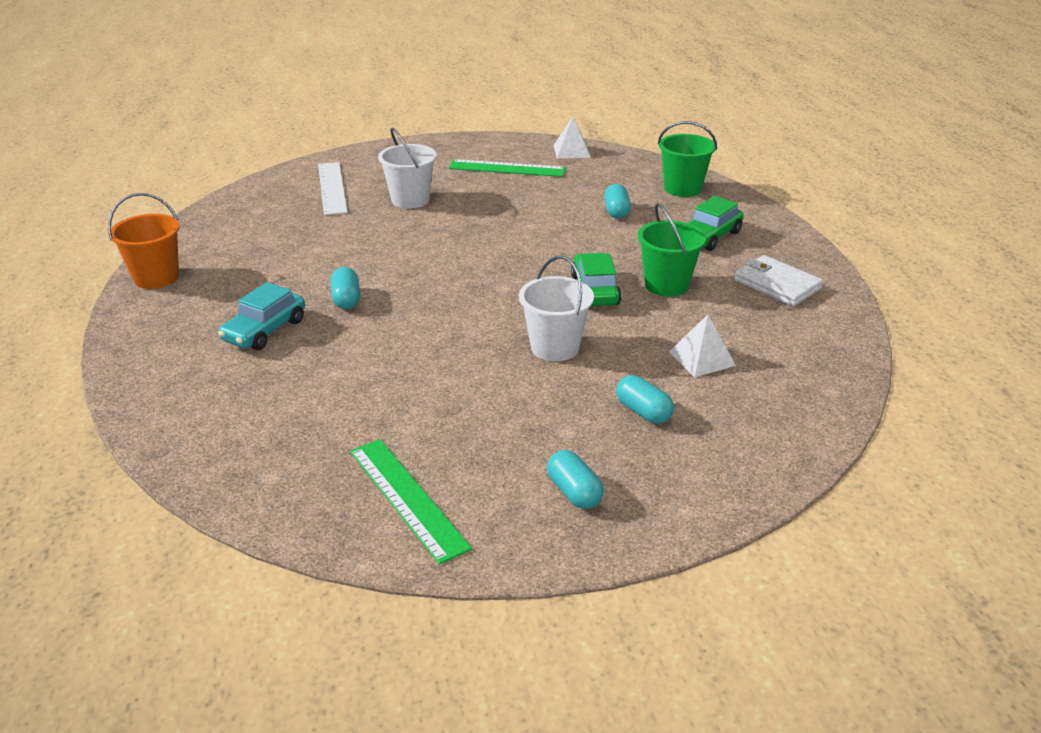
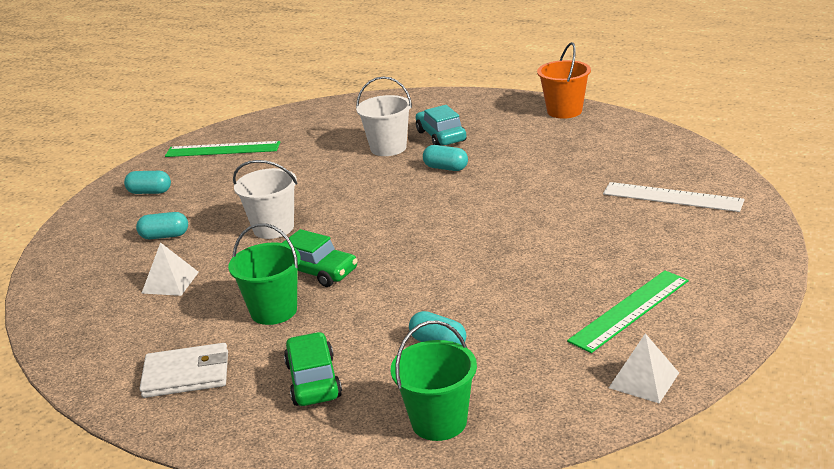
camera: 130 degrees right, 5 degrees down
(410, 200) = (600, 230): white bucket -> white bucket (388, 148)

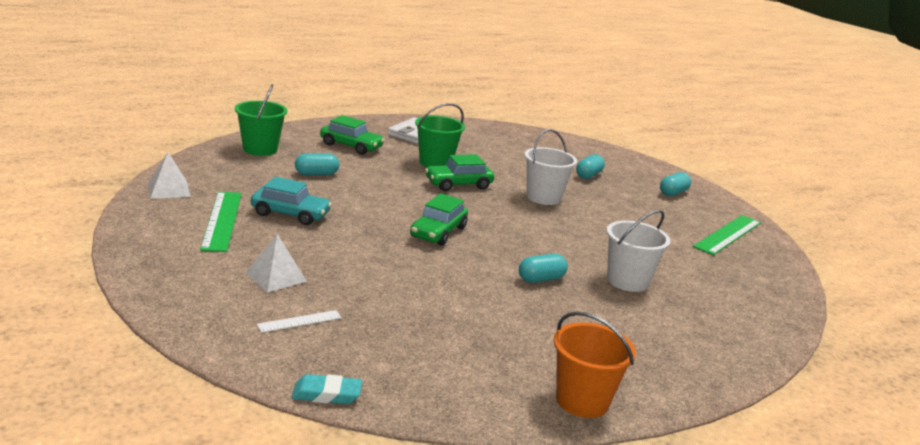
camera: 120 degrees right, 5 degrees down
(170, 282) = (520, 158): white pyramid -> white pyramid (276, 277)
(441, 136) = (618, 310): turquoise car -> turquoise car (290, 214)
(445, 227) = (438, 232): none -> green car
(672, 197) = (299, 321): white ruler -> white ruler, size x0.52
(707, 155) = (326, 394): none -> turquoise eraser

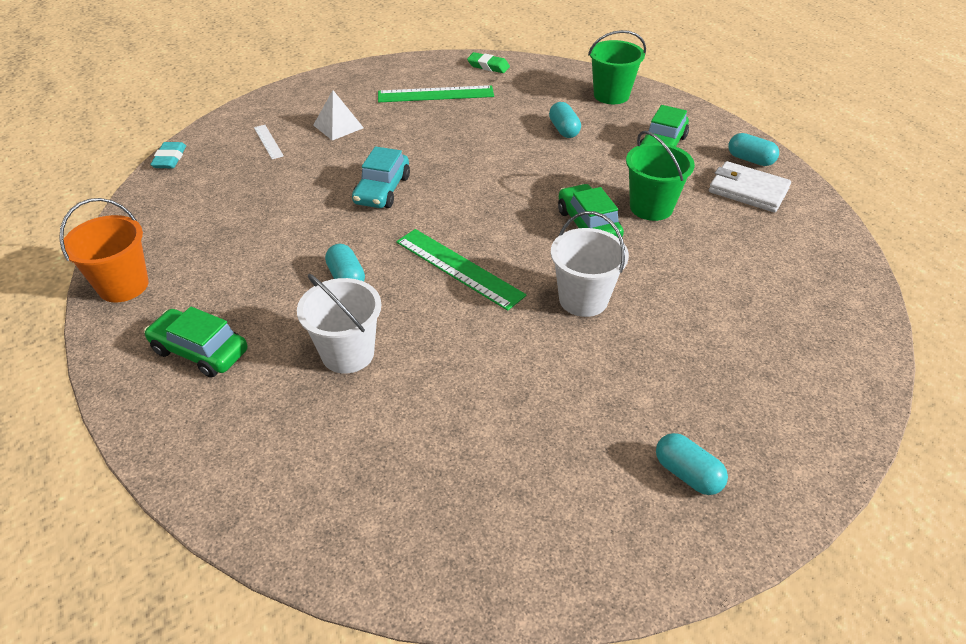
camera: 95 degrees right, 20 degrees up
(169, 189) = (488, 66): white pyramid -> green eraser
(290, 214) = (460, 123): turquoise car -> turquoise car (382, 190)
(438, 232) = (445, 208): green car -> green car (200, 351)
(588, 175) = (703, 361): turquoise capsule -> turquoise capsule (750, 160)
(728, 234) = (527, 521): green ruler -> green ruler (458, 268)

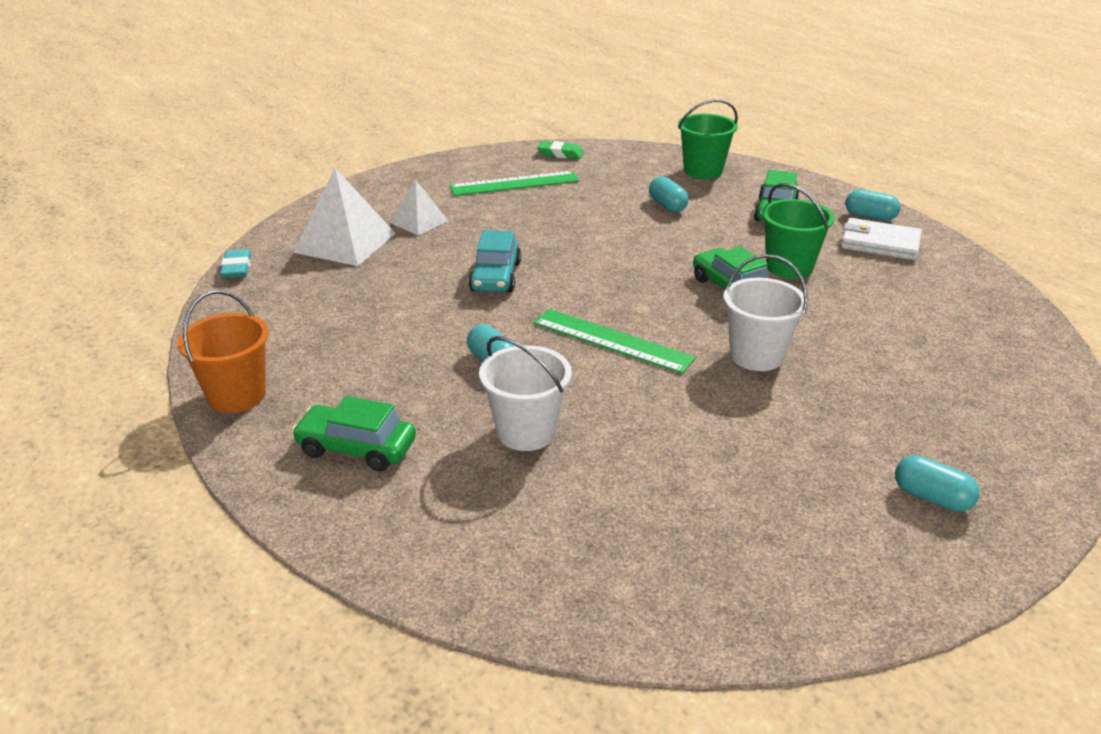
camera: 10 degrees left, 10 degrees down
(268, 141) = (345, 242): white ruler -> white pyramid

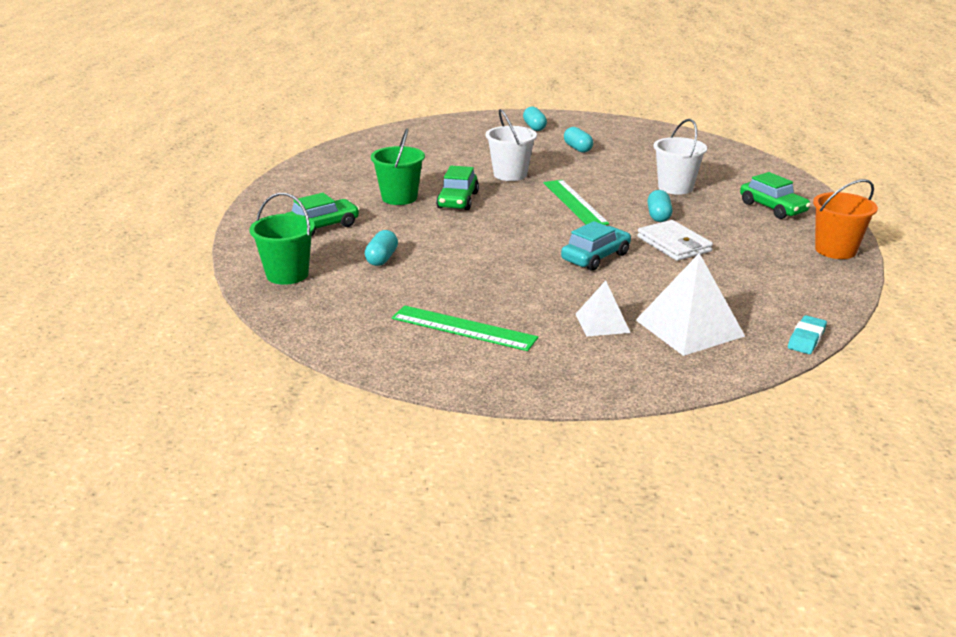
camera: 140 degrees left, 5 degrees down
(560, 154) = (362, 345): green eraser -> none
(870, 216) = (276, 202): turquoise capsule -> turquoise capsule (577, 148)
(880, 243) = (316, 189): white wallet -> white wallet (674, 244)

